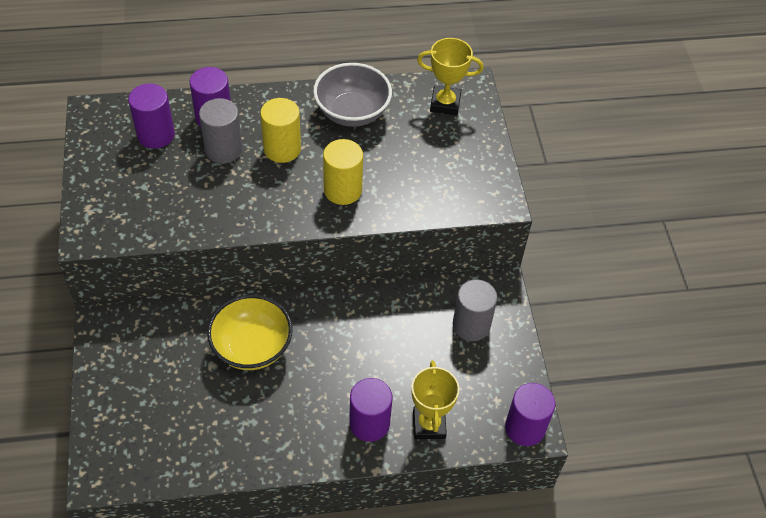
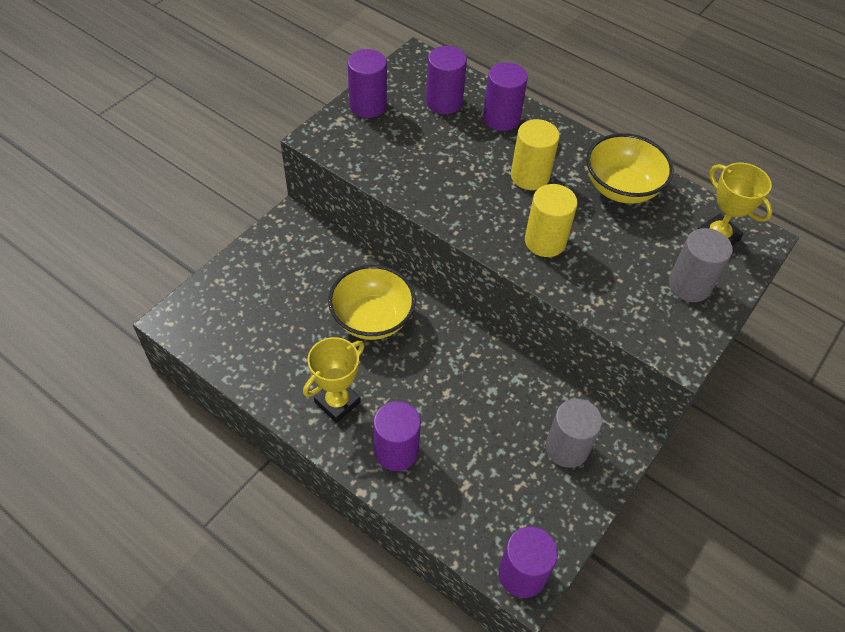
camera: 45 degrees right, 0 degrees up
(98, 180) = (368, 105): none -> purple cylinder
(223, 149) = (483, 145): grey cylinder -> grey cylinder (689, 285)
(352, 112) = (621, 188): grey bowl -> yellow bowl
(429, 424) = (442, 495): yellow trophy -> yellow trophy (337, 402)

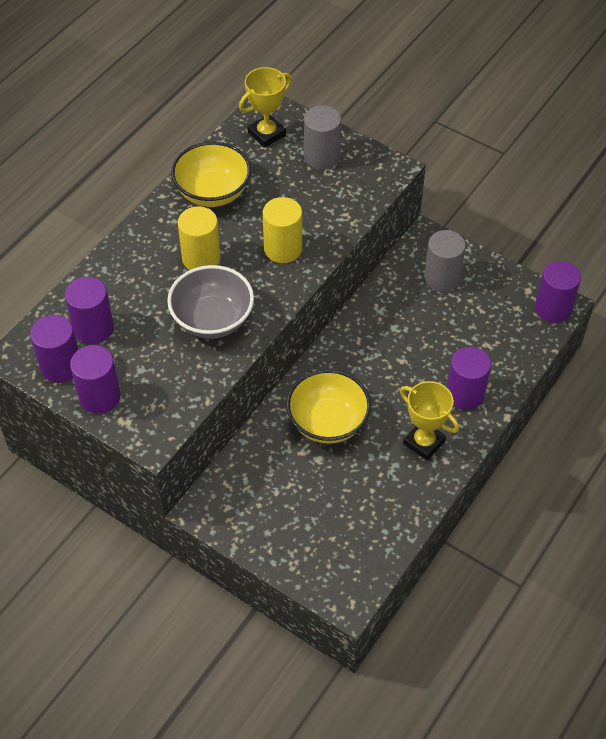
camera: 90 degrees left, 0 degrees up
(451, 182) = (212, 319): none -> grey bowl
(501, 118) = (119, 280): purple cylinder -> purple cylinder (61, 366)

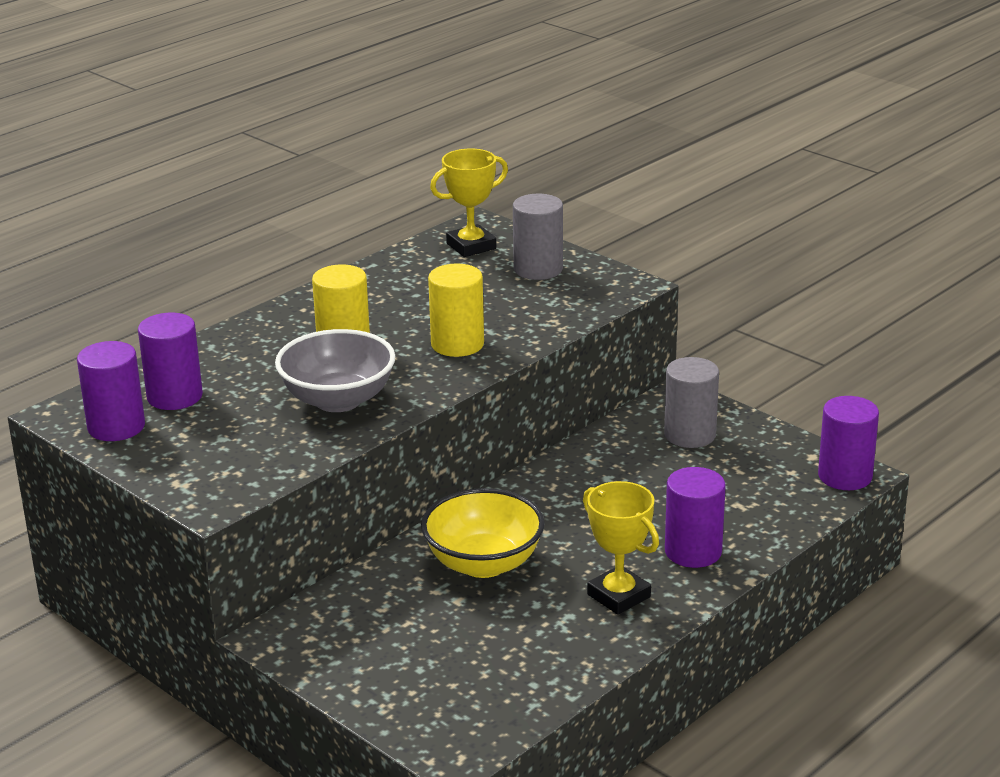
camera: 10 degrees right, 25 degrees down
(100, 396) = (156, 458): purple cylinder -> none
(213, 192) = (381, 290): yellow bowl -> none

